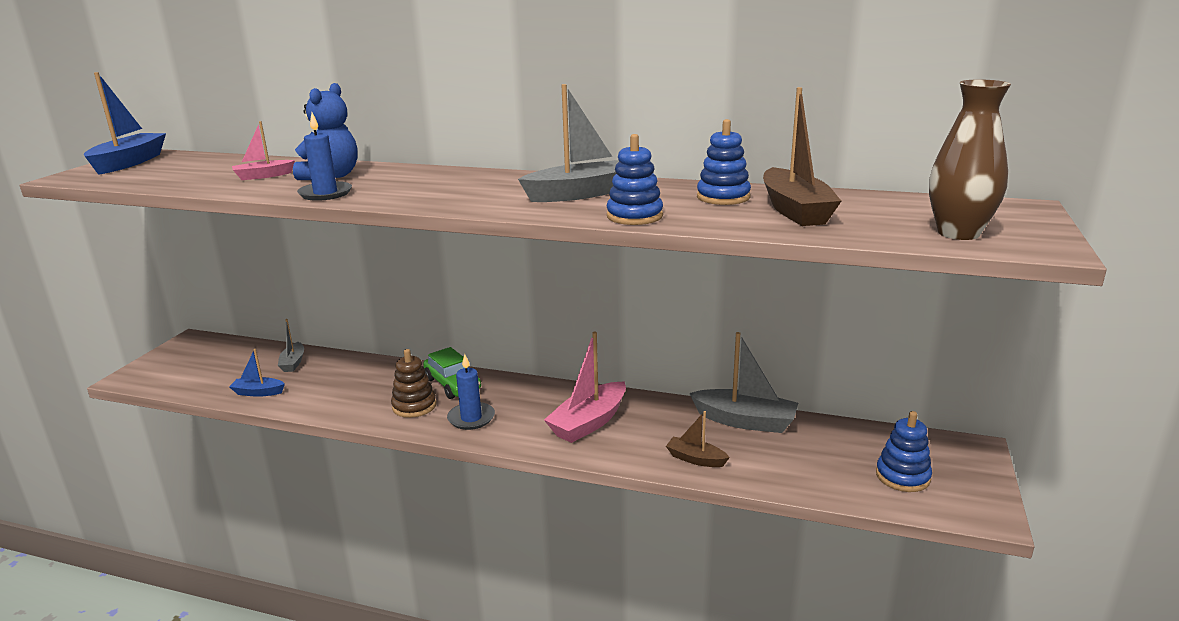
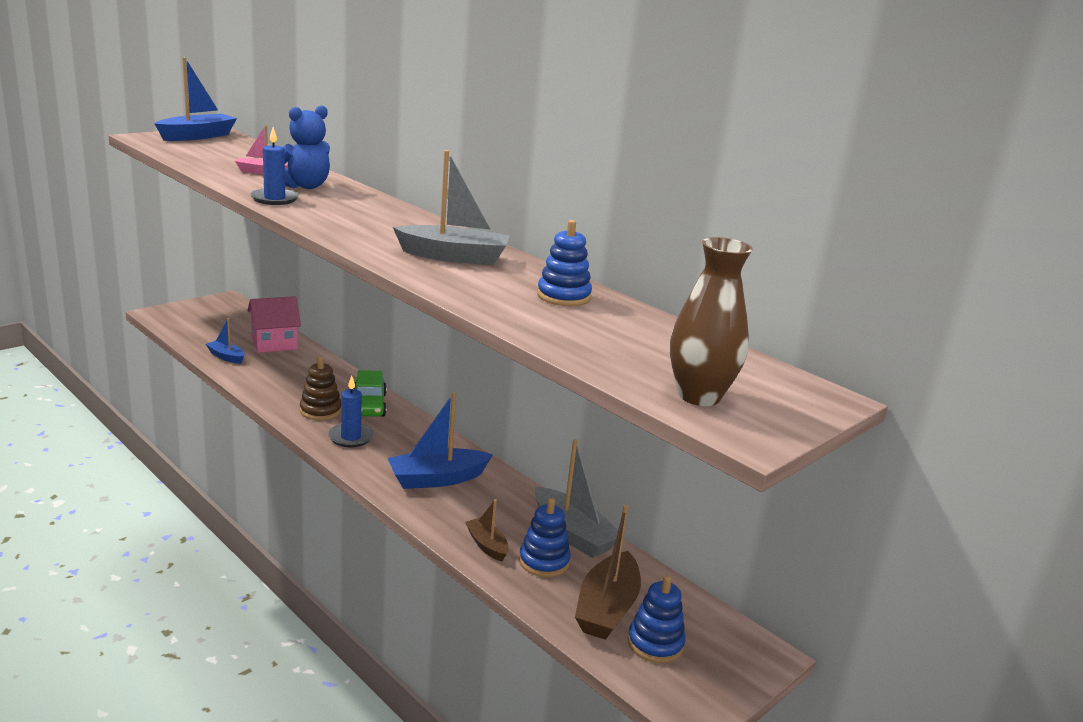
camera: 25 degrees right, 0 degrees up
(293, 363) = (274, 343): grey boat -> pink house
(589, 422) = (437, 479): pink boat -> blue boat
(634, 216) = (455, 288): blue stacking toy -> blue stacking toy (544, 561)
(795, 210) = (598, 328): brown boat -> brown boat (606, 608)

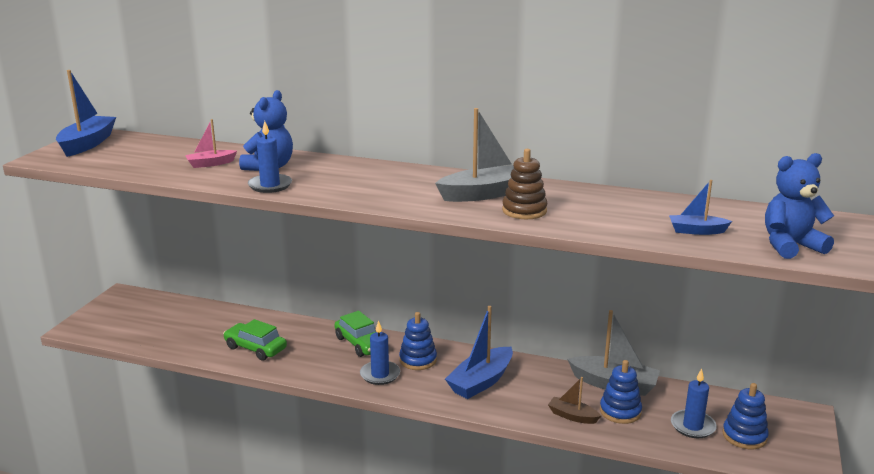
camera: 25 degrees left, 0 degrees up
(226, 357) = (192, 345): blue boat -> blue boat (696, 231)
(274, 343) = (217, 319): pink house -> none
(274, 377) = (255, 348): none -> green car
(320, 411) = (329, 362): brown stacking toy -> brown stacking toy (524, 211)
(563, 296) = (603, 202): blue stacking toy -> blue stacking toy (418, 360)
(606, 608) = (692, 426): brown boat -> blue candle
(699, 396) = (790, 246): brown vase -> blue teddy bear

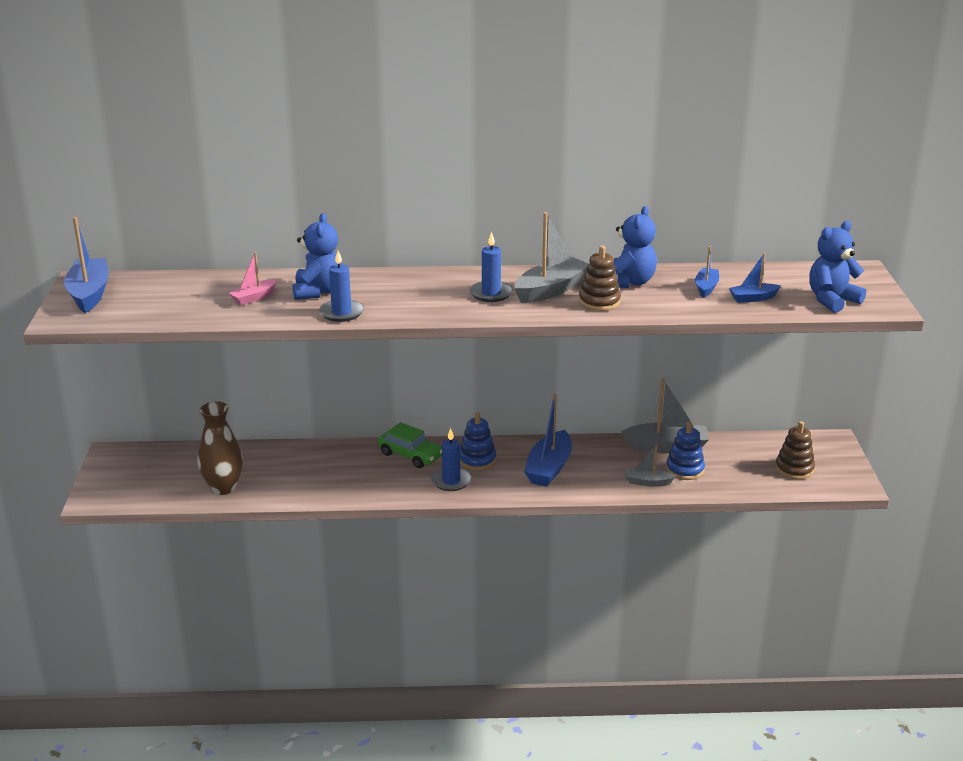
camera: 20 degrees left, 5 degrees up
(182, 340) = (223, 487): none -> brown vase
(255, 348) = (308, 480): green car -> none
(571, 198) = (629, 282): none -> blue teddy bear
(572, 416) = (647, 482): brown boat -> grey boat
(650, 214) = (706, 287): none -> blue boat
(692, 426) = (750, 469): blue candle -> blue candle (491, 293)
(744, 436) = (794, 469): blue stacking toy -> brown stacking toy

